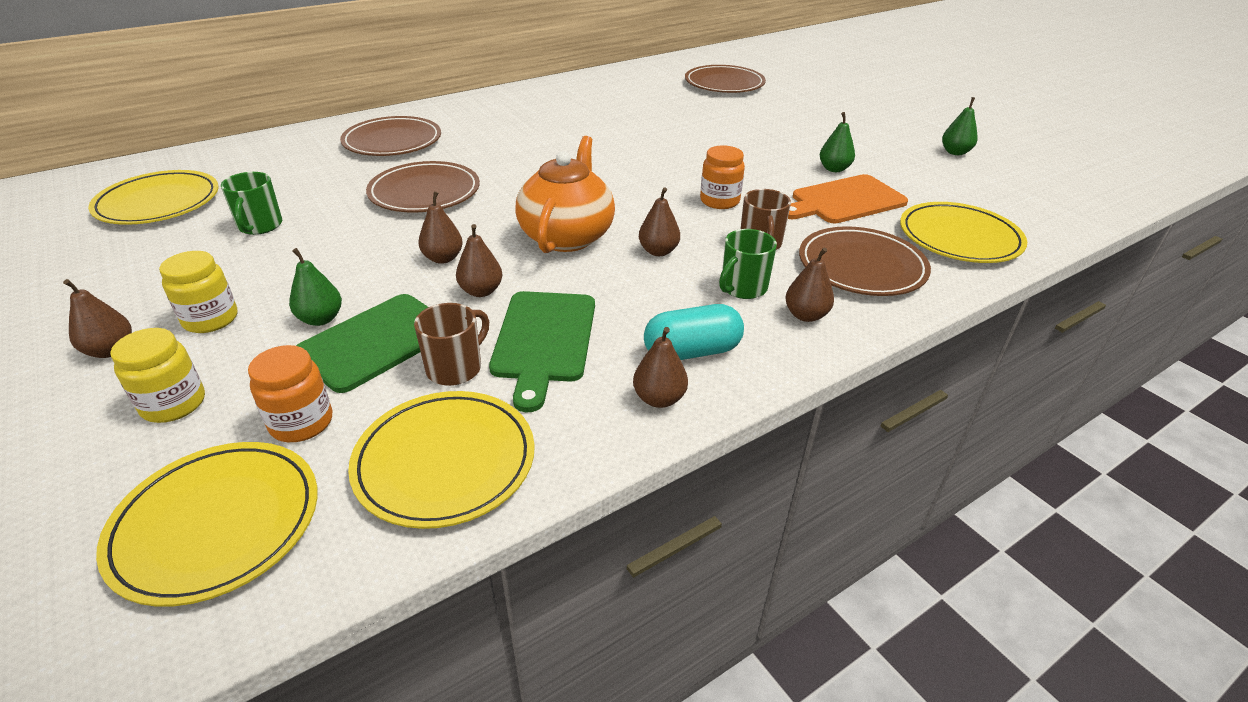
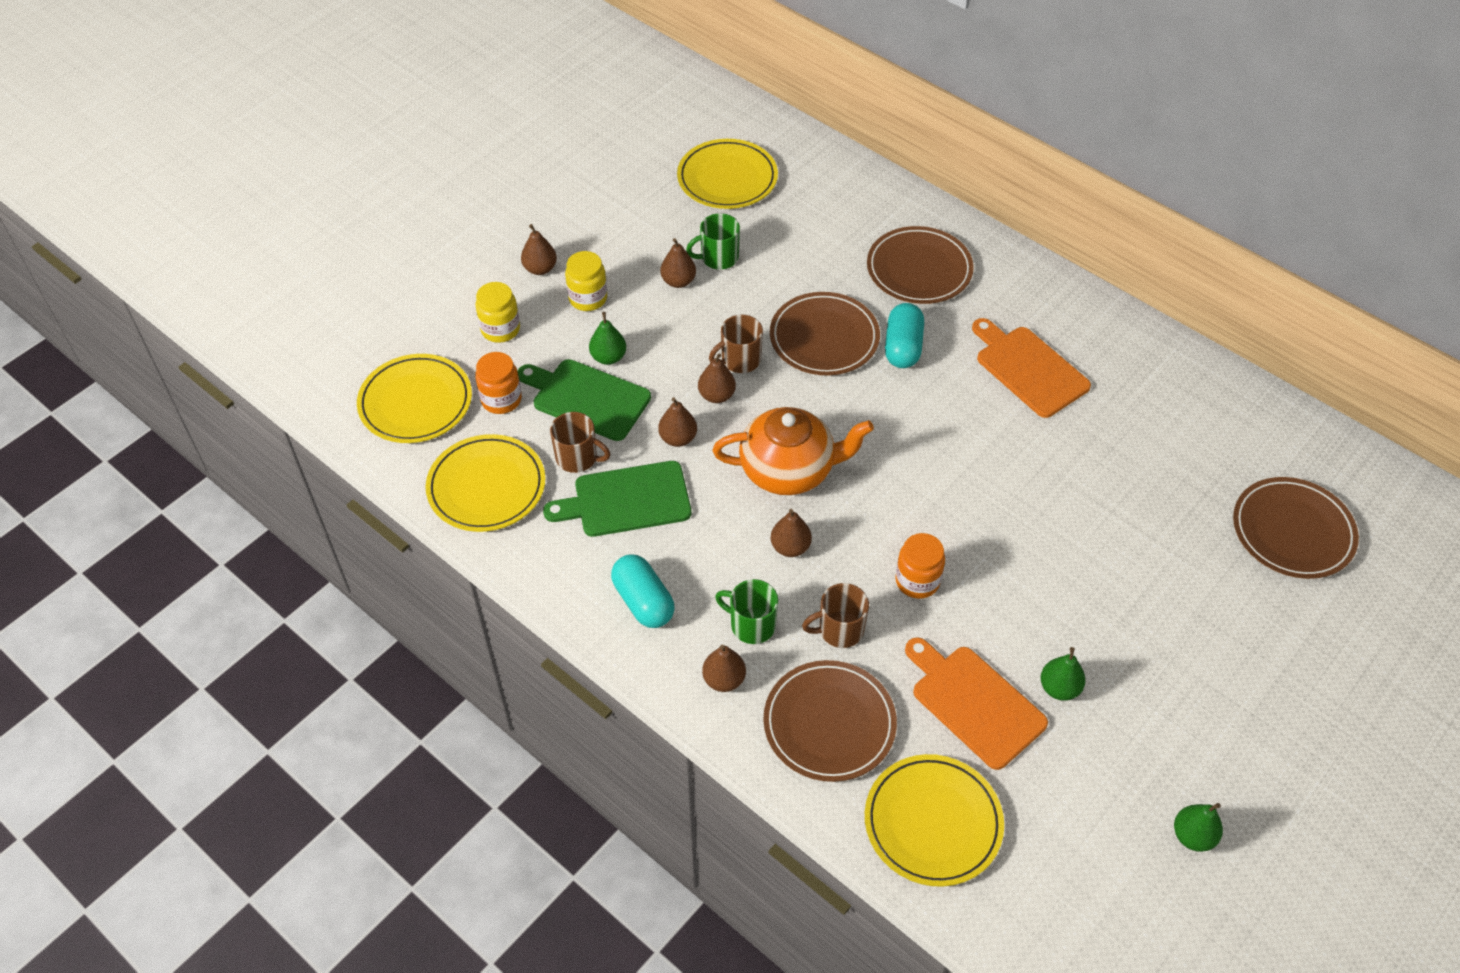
camera: 75 degrees right, 15 degrees up
(409, 238) = (740, 360): none -> brown mug
(470, 162) = (903, 347): none -> turquoise capsule
(535, 124) = (1028, 369): none -> orange cutting board
(659, 399) = (580, 590): brown pear -> brown pear (678, 281)

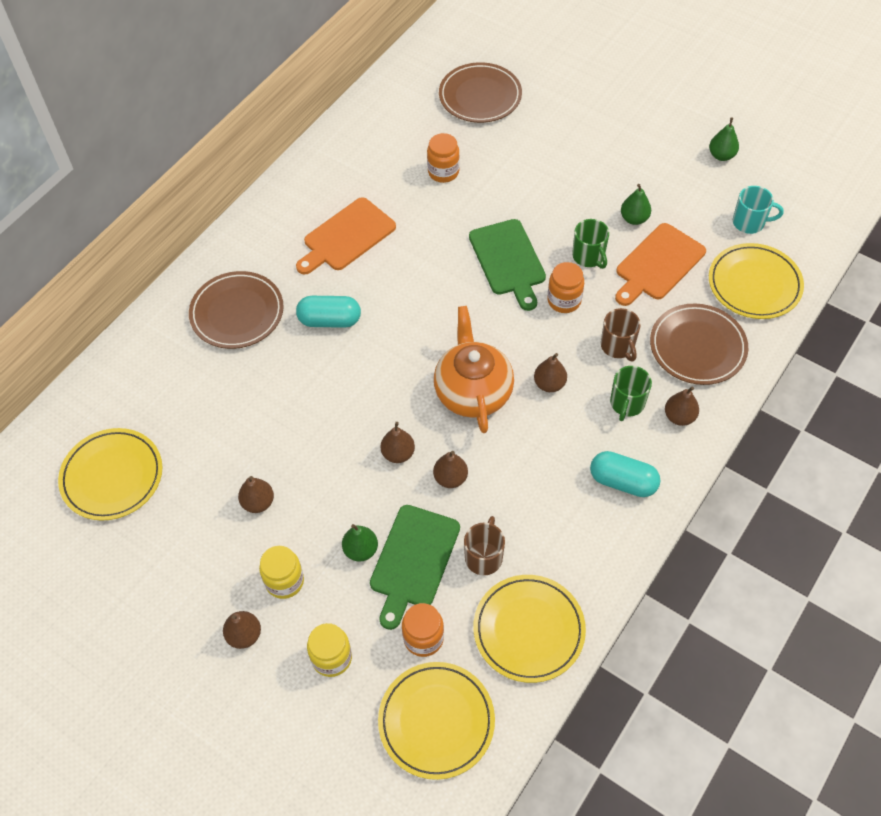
camera: 95 degrees left, 5 degrees up
(626, 500) = (524, 509): green cutting board -> green cutting board (508, 260)
(643, 601) = (622, 482): turquoise capsule -> turquoise capsule turned 60 degrees clockwise
(718, 258) = (225, 471): green mug -> green mug (588, 256)
(740, 360) = (355, 440): brown mug -> none
(824, 338) = (323, 377): brown plate -> none
(1052, 844) = (749, 222): none -> turquoise mug
(1141, 475) = (443, 172): none -> orange jar

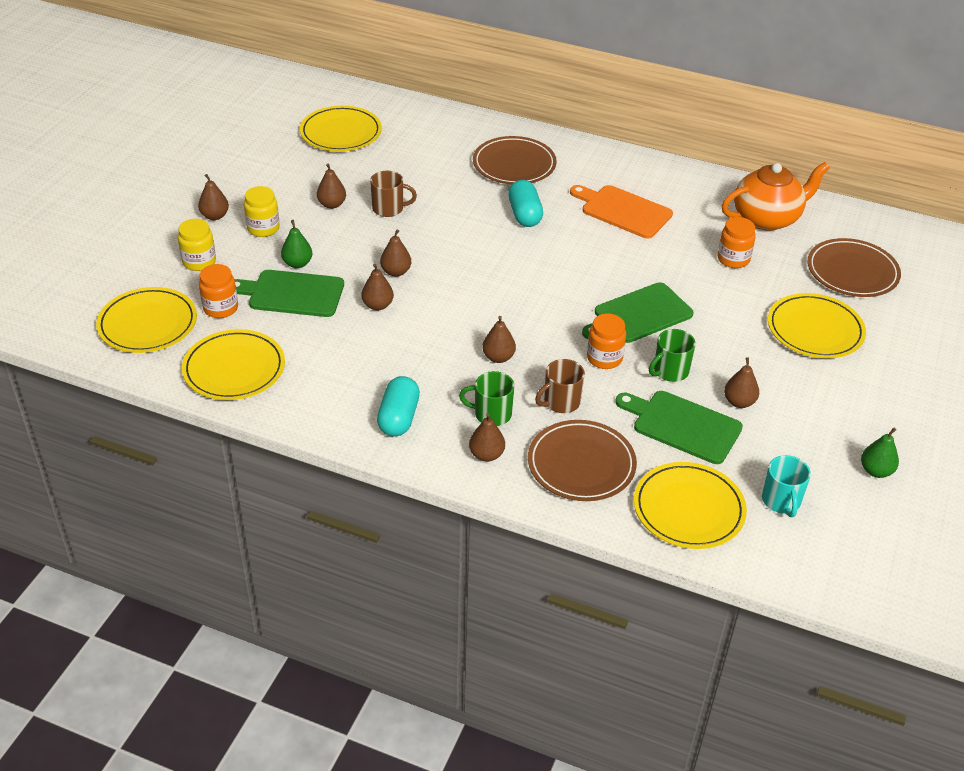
camera: 75 degrees right, 15 degrees down
(473, 391) = (474, 308): orange teapot -> orange teapot (767, 218)
(484, 557) = (302, 334): brown mug -> brown mug (389, 209)
(551, 143) = (815, 330): none -> yellow plate
(634, 218) = (739, 402): green pear -> brown pear
(658, 264) = (682, 426): orange cutting board -> green cutting board

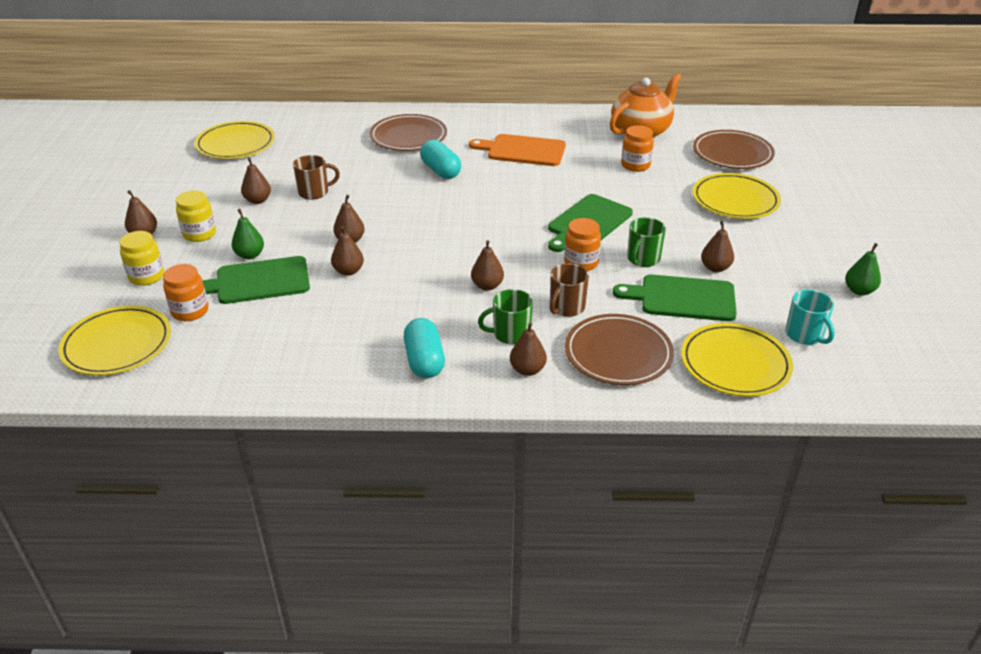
camera: 20 degrees left, 5 degrees down
(234, 369) = (232, 361): yellow plate -> none

